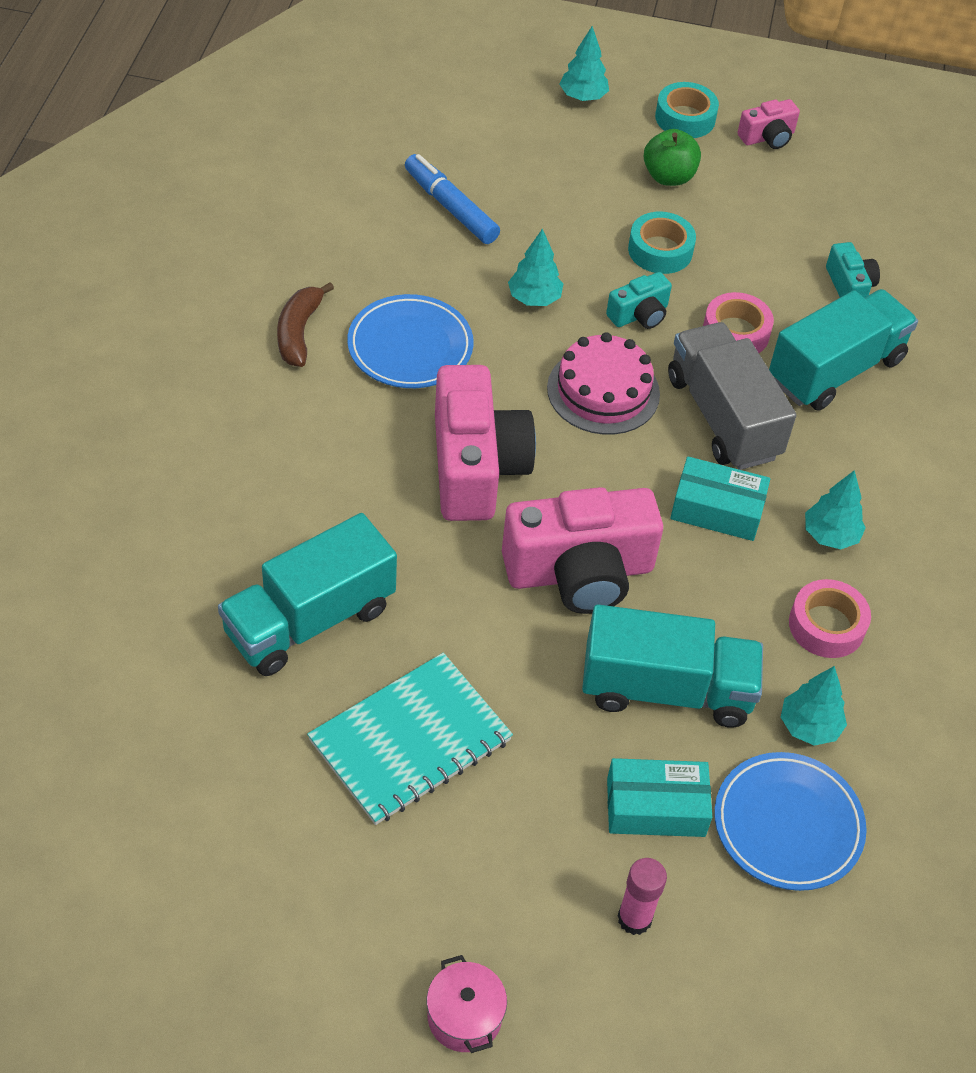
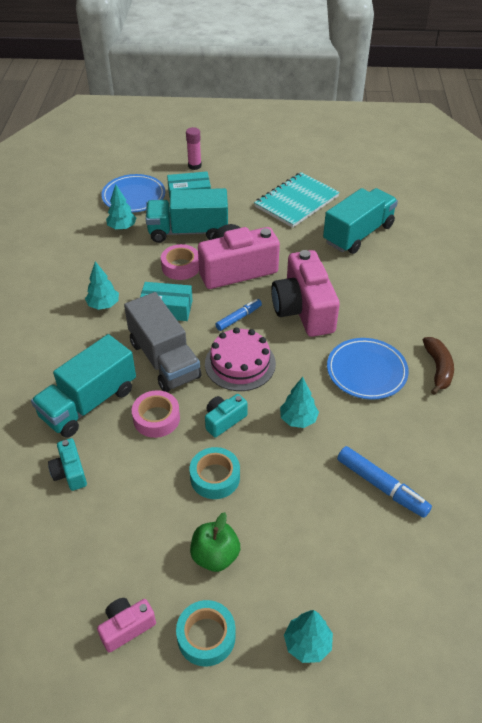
camera: 175 degrees right, 5 degrees down
(464, 1017) = (251, 139): pink pot -> none
(592, 470) = (239, 318): none -> blue marker
(826, 625) = (110, 265): pink tape -> pink tape (181, 267)

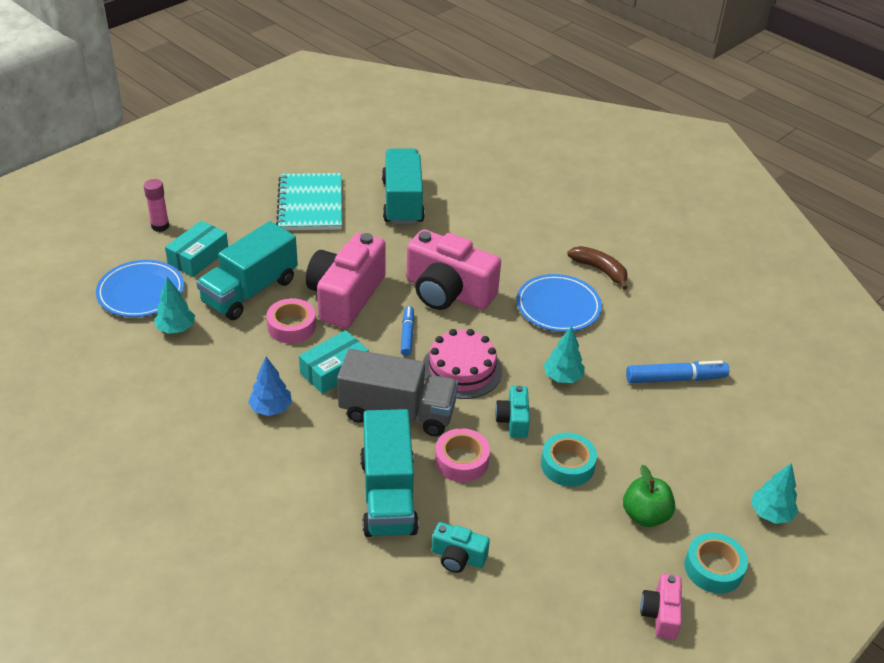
camera: 50 degrees left, 5 degrees down
(103, 305) = (271, 408): turquoise tree -> blue tree

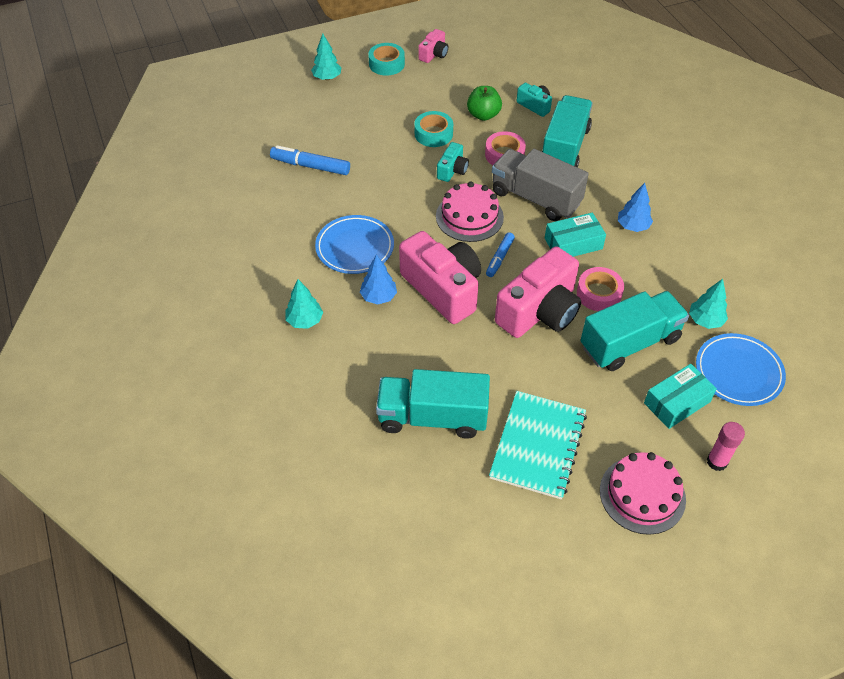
camera: 155 degrees left, 10 degrees up
(219, 195) = (642, 494): none -> pink cake
(402, 202) = (432, 417): turquoise truck -> turquoise truck turned 75 degrees clockwise
(503, 271) = (378, 297): none -> blue tree
(562, 377) = (394, 189): turquoise tree -> turquoise tree (305, 321)
(600, 270) = (290, 272): brown banana -> none
(645, 515) = (405, 96): green apple -> green apple (483, 115)

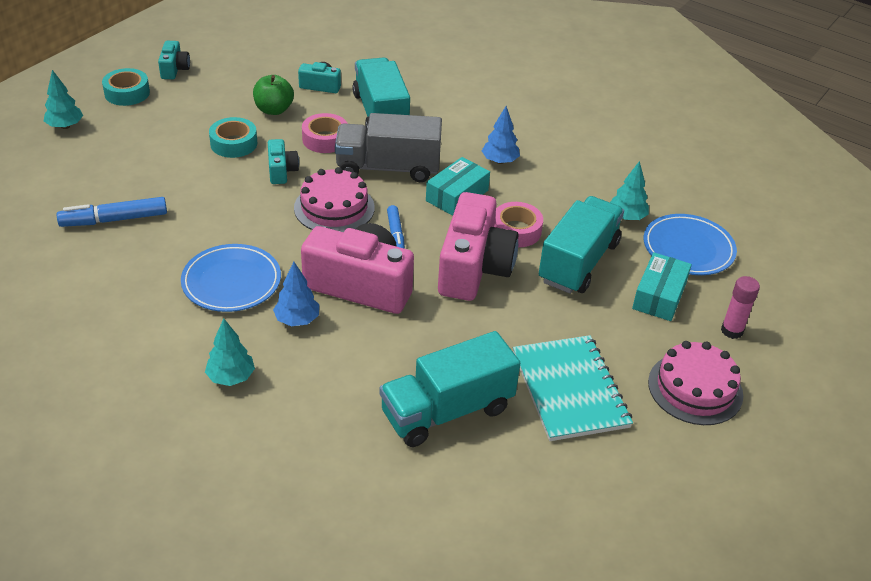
camera: 35 degrees left, 10 degrees down
(434, 54) = (174, 69): pink camera -> turquoise camera

